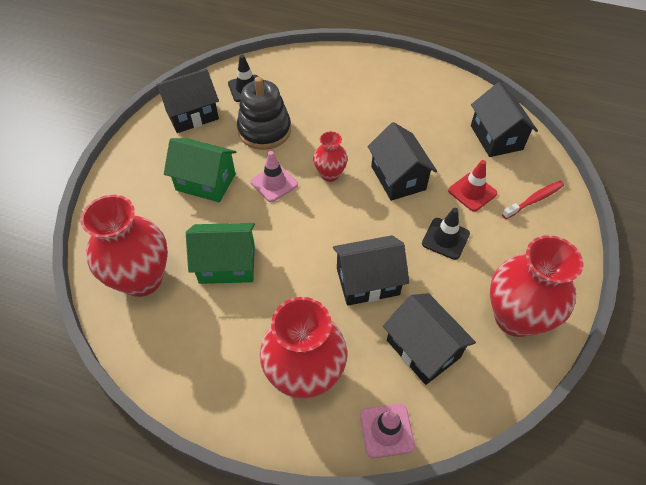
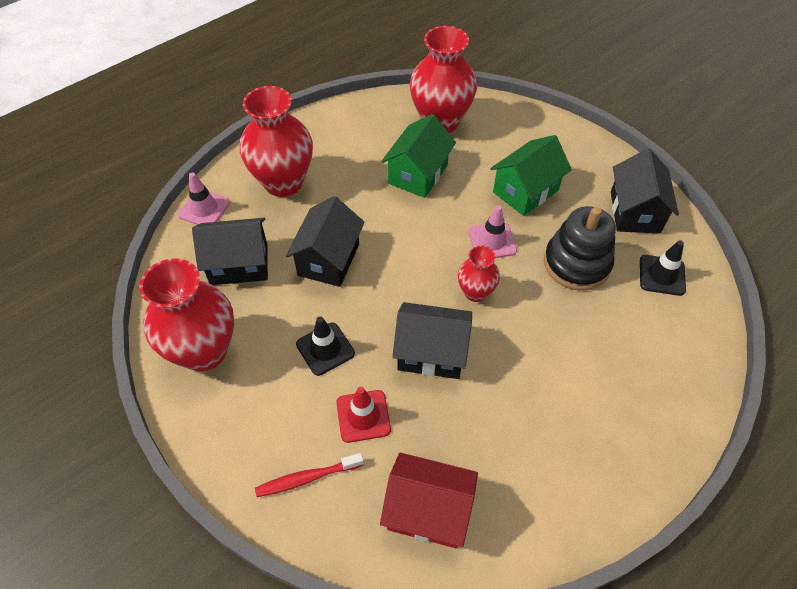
camera: 120 degrees right, 0 degrees up
(496, 137) = (428, 510): black house -> red house
(534, 200) = (307, 478): red toothbrush -> red toothbrush turned 75 degrees clockwise

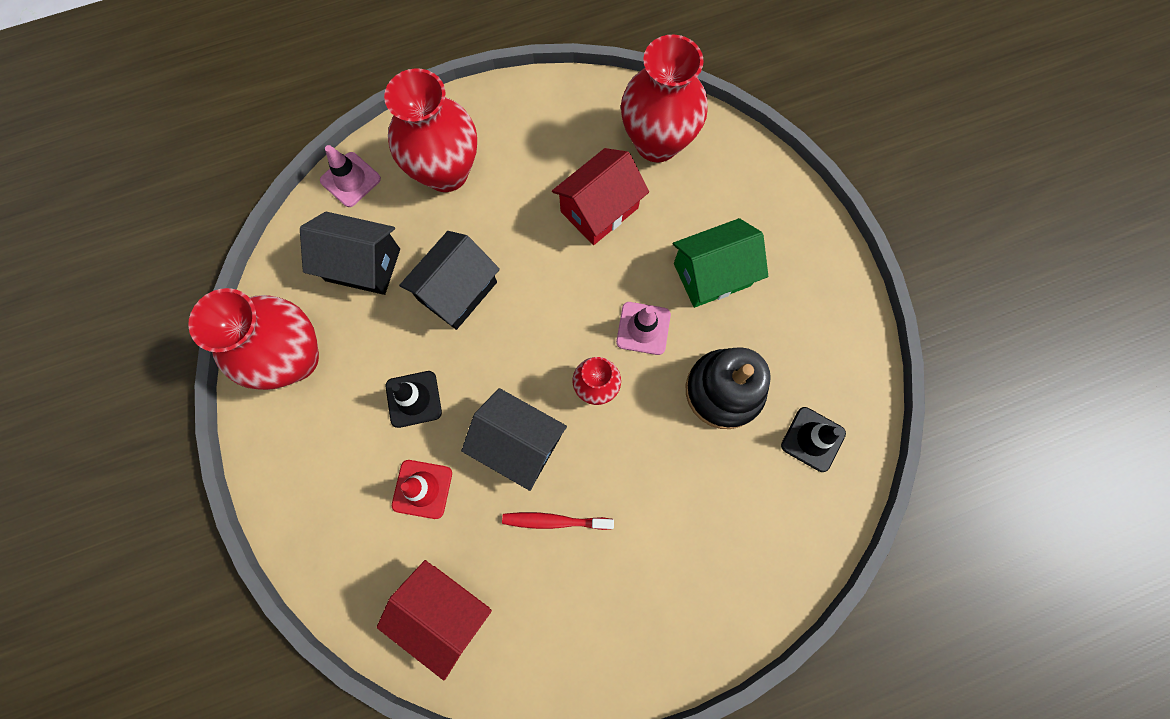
camera: 20 degrees right, 20 degrees up
(307, 478) = (344, 534): red toothbrush -> red toothbrush (554, 521)
(418, 174) = (599, 210): green house -> red house
(635, 212) = (825, 346): black house -> none

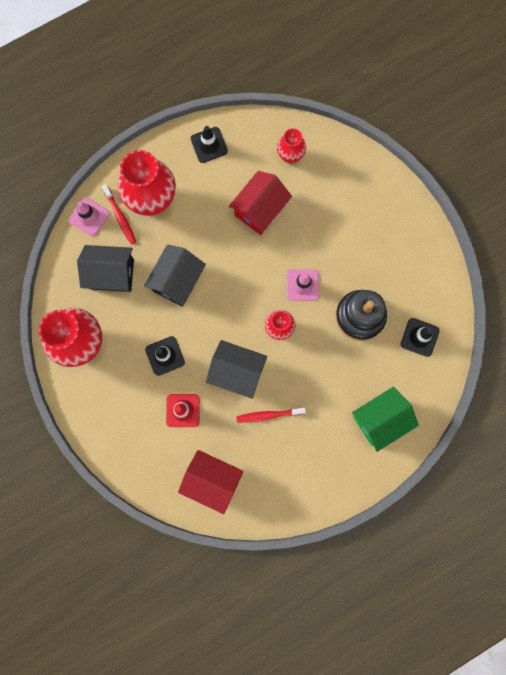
camera: 10 degrees left, 5 degrees up
(395, 187) = (120, 217): none -> red toothbrush
(543, 110) = (209, 145): none -> black traffic cone
(657, 143) = (290, 156): red vase -> red vase, size x0.53
(712, 274) = (341, 241): green house -> green house (380, 419)

